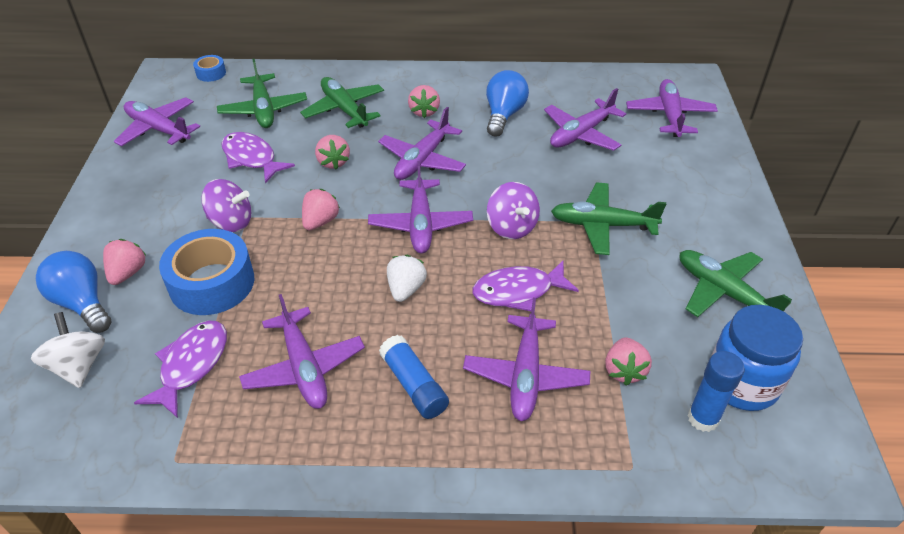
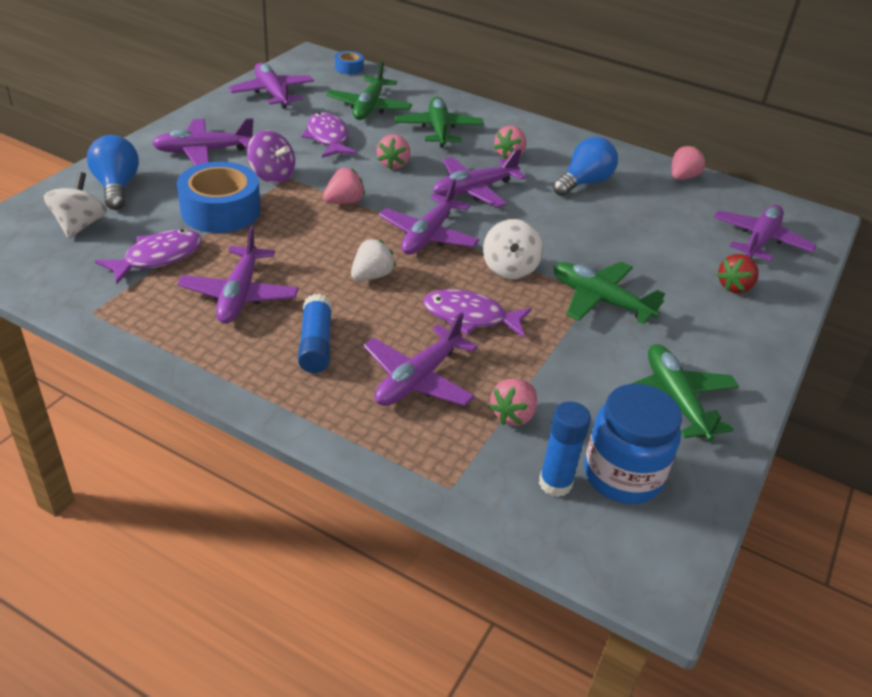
camera: 25 degrees right, 5 degrees down
(128, 273) = (165, 180): pink strawberry -> pink strawberry (682, 177)
(511, 227) = (509, 268): purple spinning top -> white spinning top
(581, 134) = (648, 223): purple plane -> purple plane (203, 151)
(685, 166) = (735, 287): none -> red strawberry

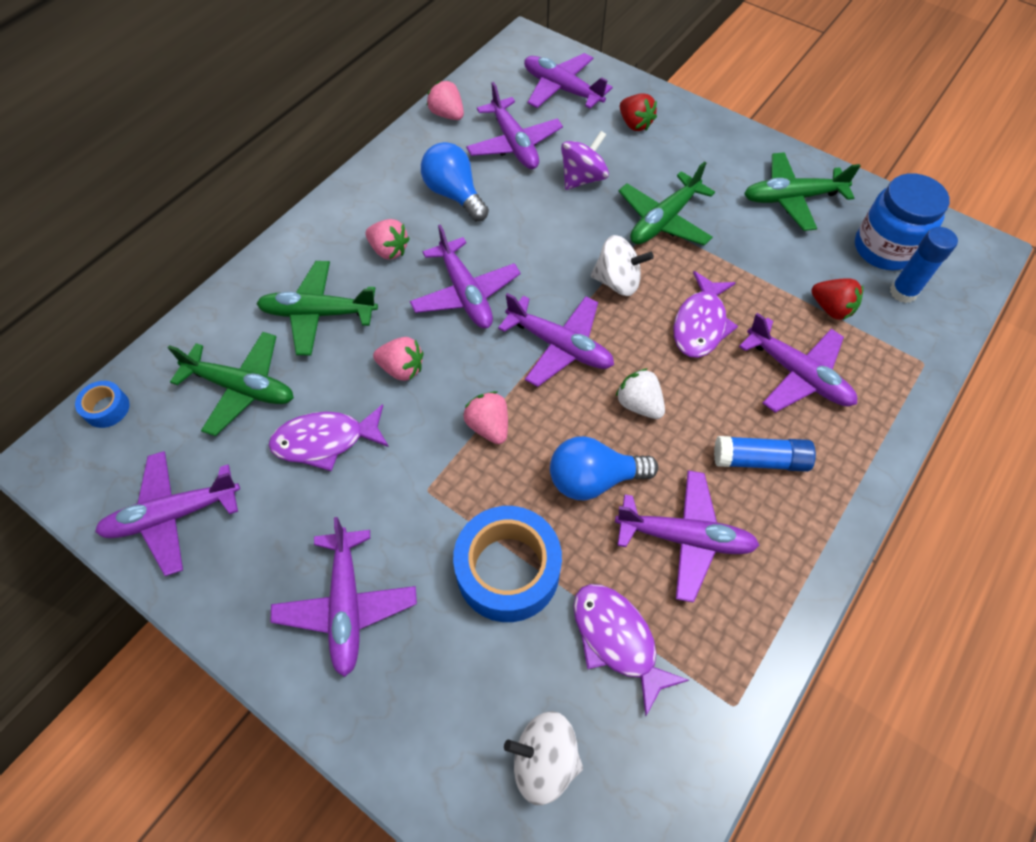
camera: 80 degrees left, 20 degrees up
(117, 187) = (442, 722): blue light bulb -> blue light bulb (593, 479)
(272, 176) = (422, 510): purple spinning top -> purple spinning top (582, 178)
(513, 415) = (831, 309): pink strawberry -> red strawberry
(663, 212) = (514, 144): none -> purple plane

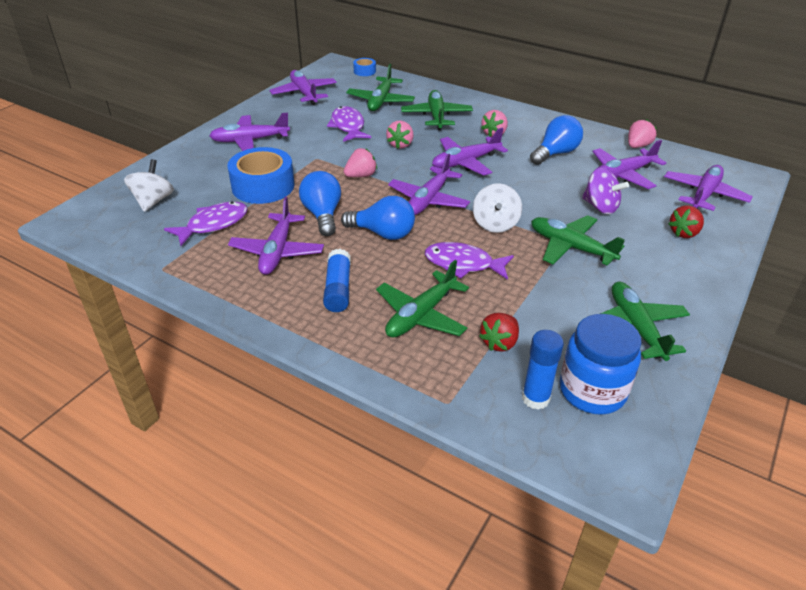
camera: 85 degrees right, 20 degrees down
(639, 404) = (383, 233): white strawberry -> blue light bulb
(797, 375) = (421, 315): purple plane -> green plane

